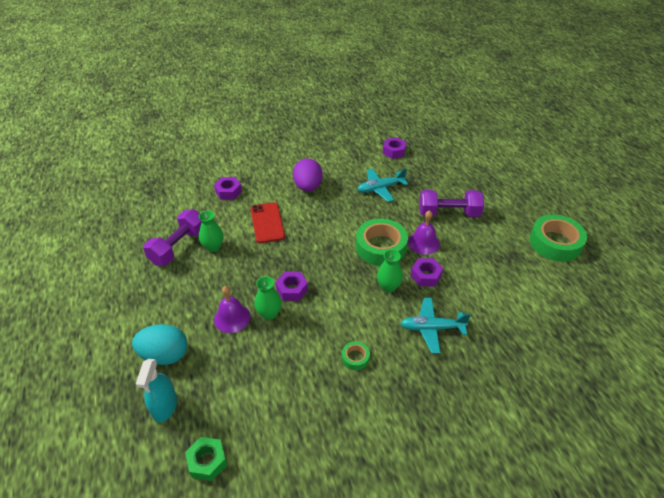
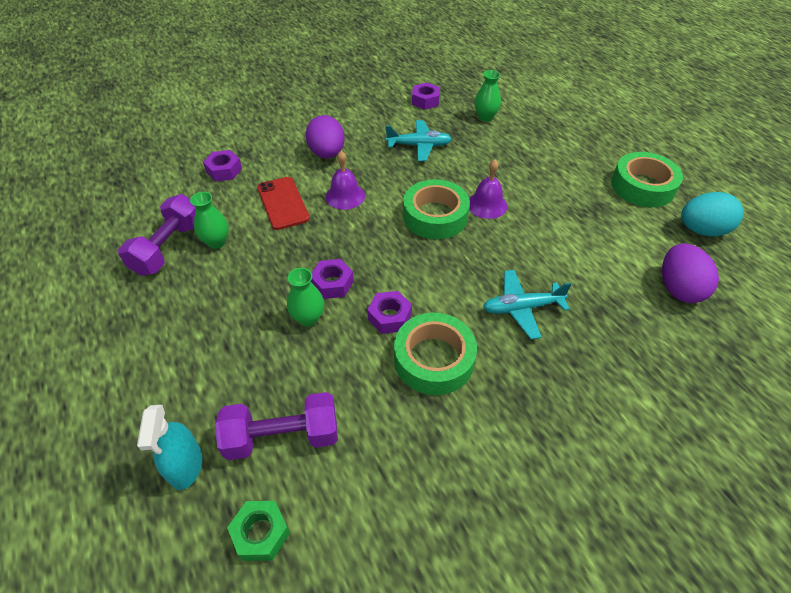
camera: 10 degrees left, 5 degrees up
(165, 355) = (174, 394): turquoise egg -> turquoise egg (702, 230)
(232, 318) = (259, 331): purple bell -> purple bell (345, 196)
(355, 357) = (434, 359): green tape -> green tape, size x2.17
(380, 188) = (419, 146): turquoise plane -> turquoise plane turned 150 degrees counterclockwise
(388, 286) = (455, 263): green vase -> green vase (485, 117)
(426, 276) = (499, 244): purple nut -> purple nut (389, 317)
(448, 213) = (509, 166): purple dumbbell -> purple dumbbell (282, 436)
(562, 330) = (678, 288): none -> purple egg

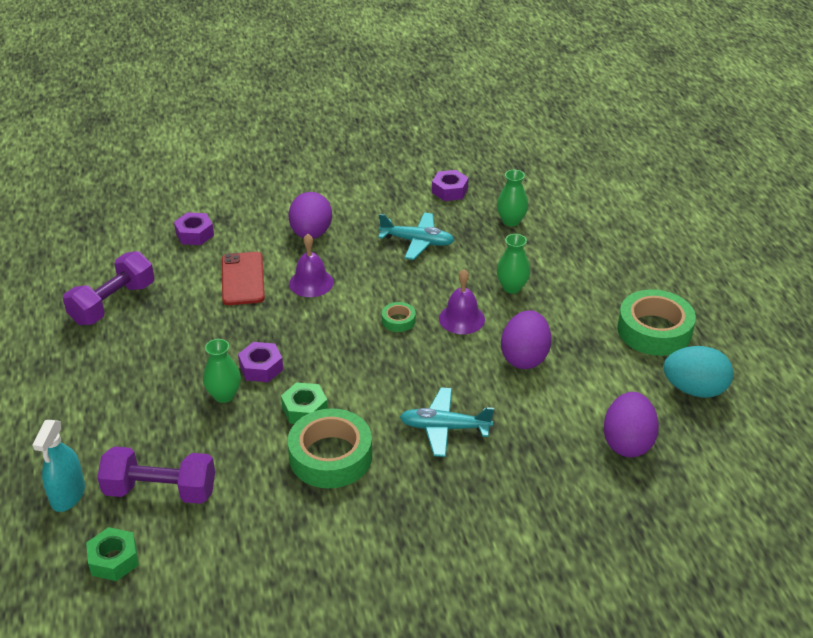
camera: 15 degrees right, 10 degrees down
(216, 242) = (161, 306): green vase -> green vase (512, 287)
(389, 317) = (305, 409): purple nut -> green nut
(435, 216) = (398, 320): green tape -> green tape, size x0.46
(555, 229) = (524, 357): none -> purple egg

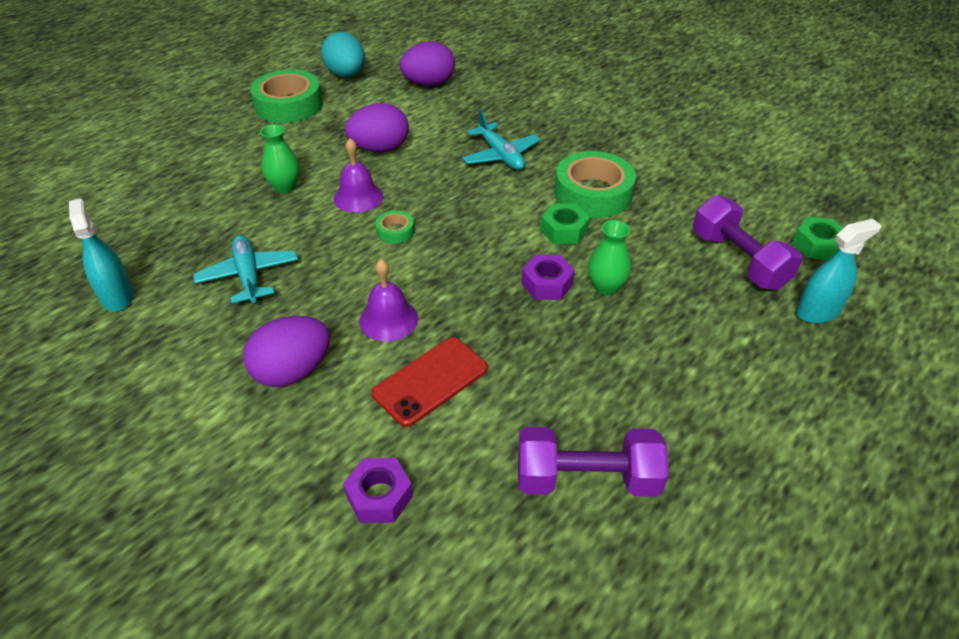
camera: 125 degrees left, 5 degrees up
(449, 191) = (117, 296): purple nut -> turquoise spray bottle
(511, 221) = (162, 227): green vase -> none

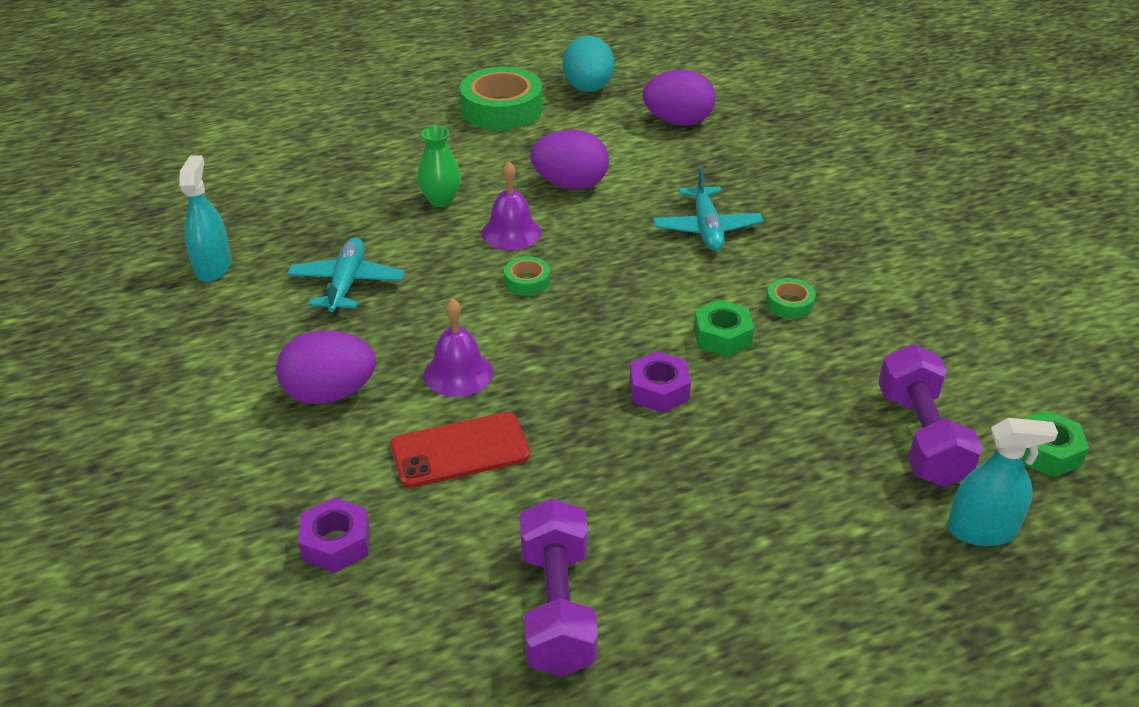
camera: 25 degrees right, 5 degrees down
(587, 479) = (557, 608): purple dumbbell -> purple dumbbell turned 60 degrees clockwise
(593, 193) = (789, 304): green tape -> green tape, size x0.46
(606, 287) = (726, 415): green vase -> none

